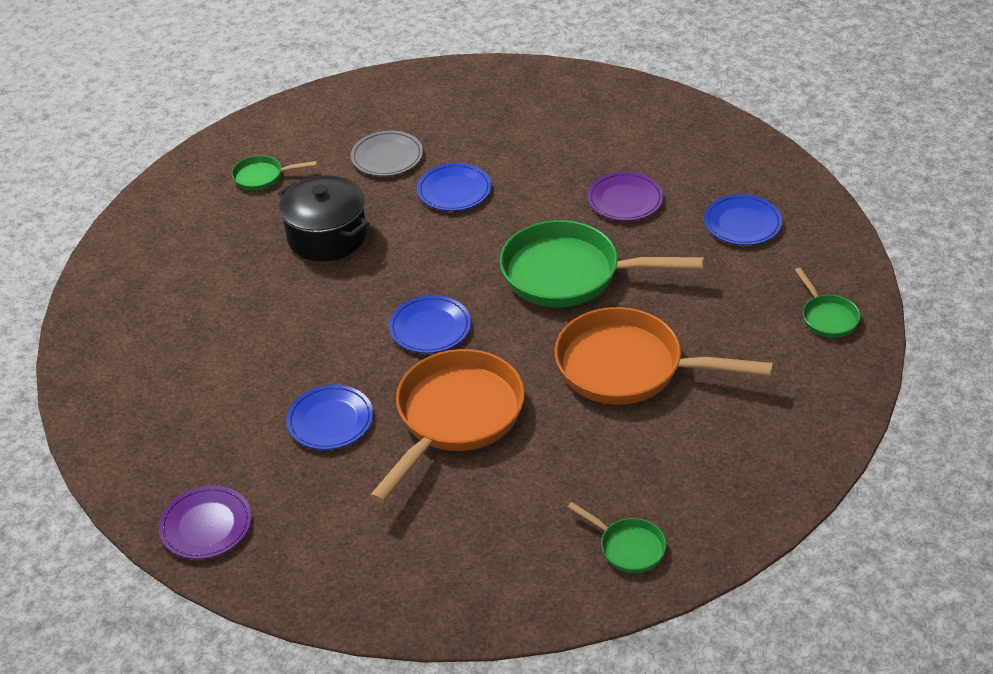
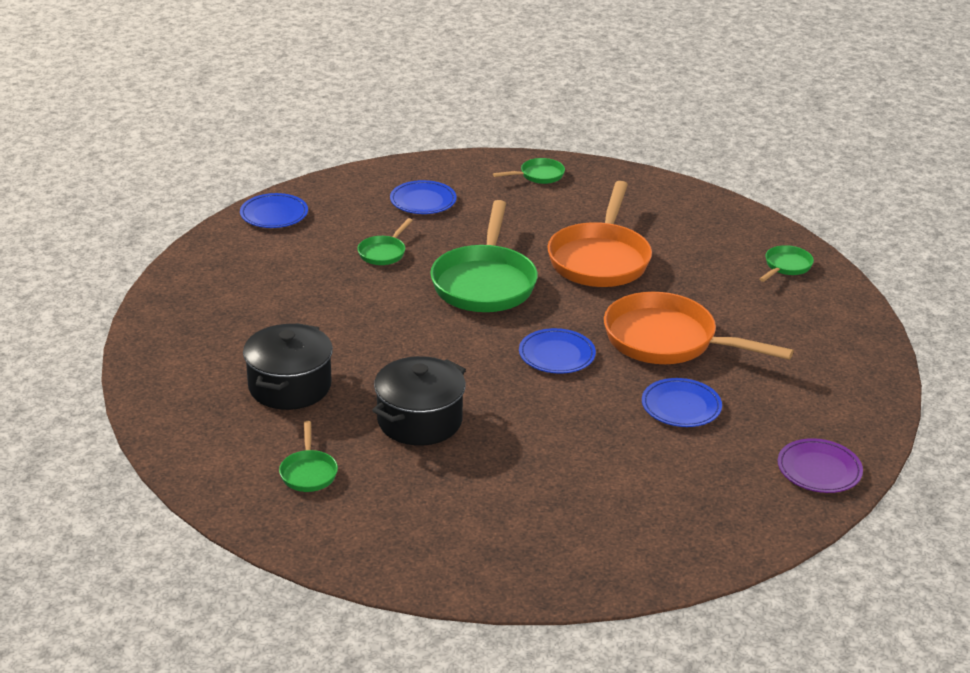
camera: 95 degrees left, 10 degrees down
(387, 157) = (290, 386): grey plate -> black pot
(454, 191) = (355, 343): blue plate -> blue plate (274, 214)
(625, 200) = (383, 252): purple plate -> green pan

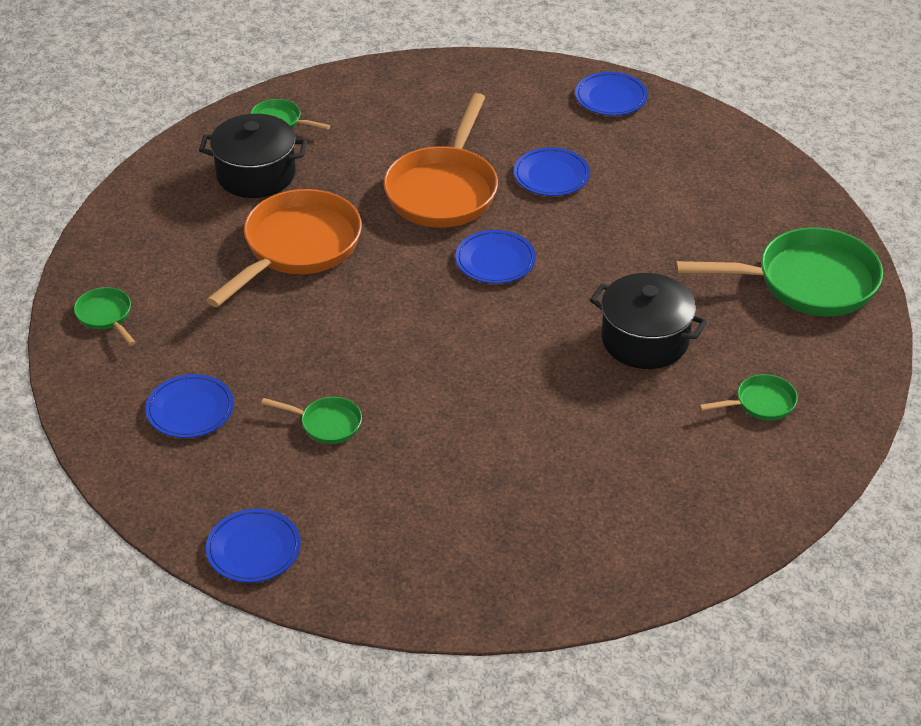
camera: 100 degrees left, 10 degrees up
(290, 386) = (626, 448): black pot -> black pot (256, 174)
(485, 282) = (371, 329): green pan -> green pan (807, 282)
(600, 259) = (297, 248): orange pan -> orange pan turned 60 degrees counterclockwise
(819, 470) = (611, 97): purple plate -> blue plate

